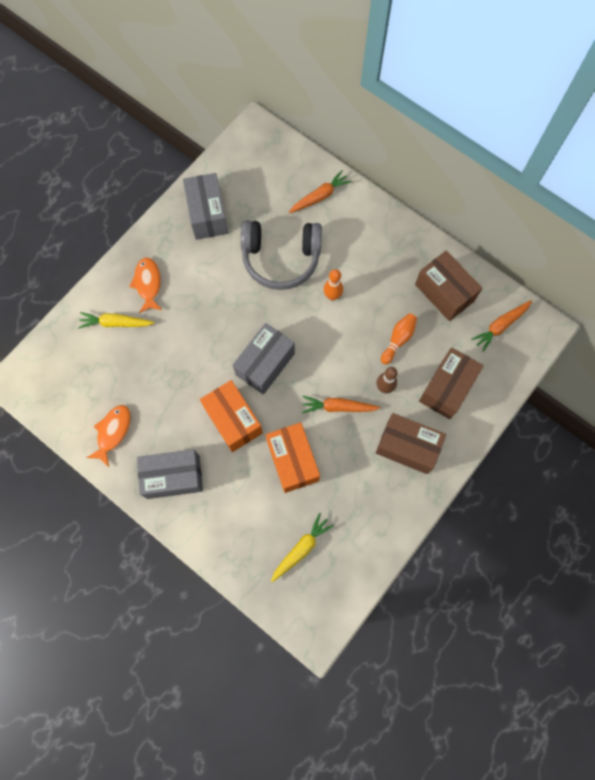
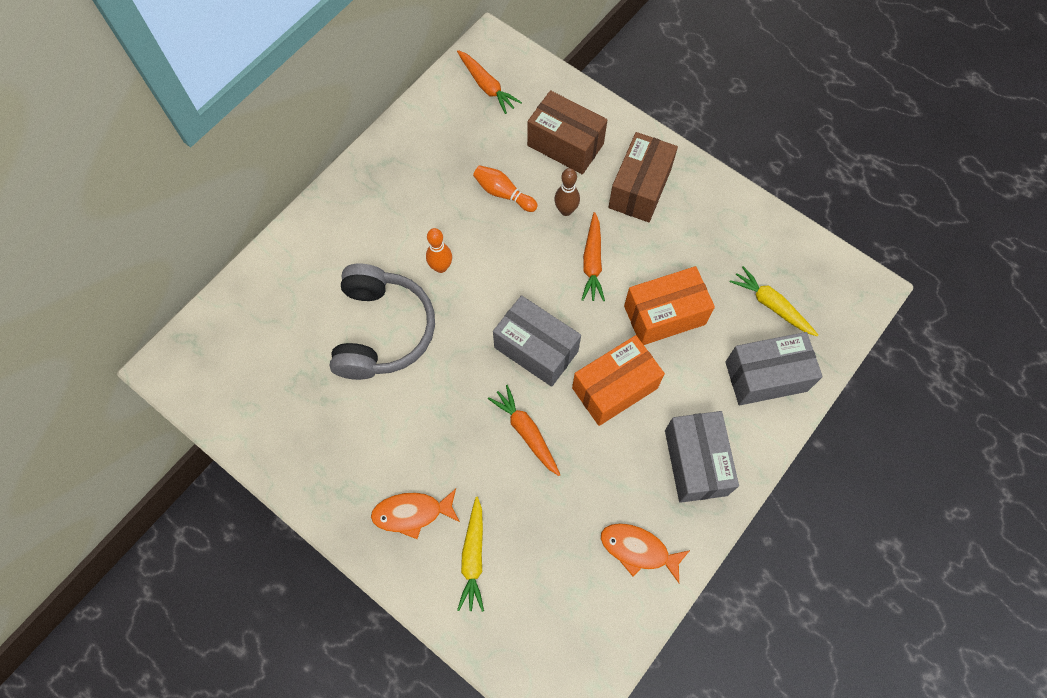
camera: 90 degrees left, 5 degrees down
(207, 215) = (305, 431): grey box -> grey box (766, 376)
(320, 196) = (290, 281): orange carrot -> orange carrot (526, 432)
(444, 293) = (441, 141): brown box -> none

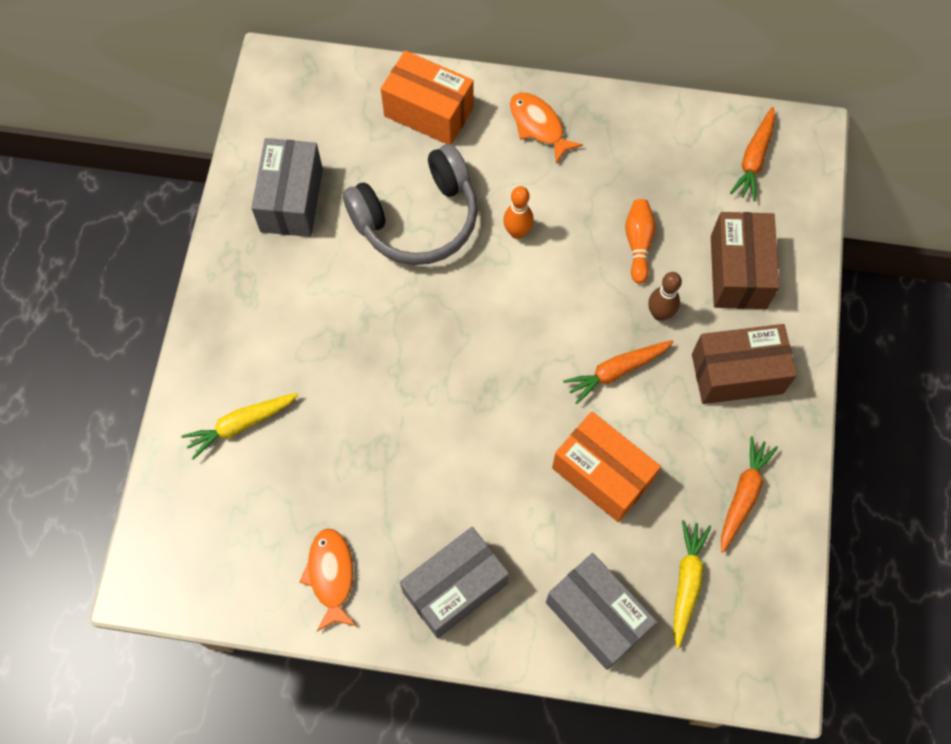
camera: 60 degrees right, 0 degrees up
(412, 513) = (253, 347): orange fish -> orange fish (538, 126)
(526, 432) = (392, 405): orange carrot -> orange carrot (743, 495)
(536, 349) = (484, 368): grey box -> grey box (292, 200)
(614, 388) = (488, 466): orange box -> orange box (428, 112)

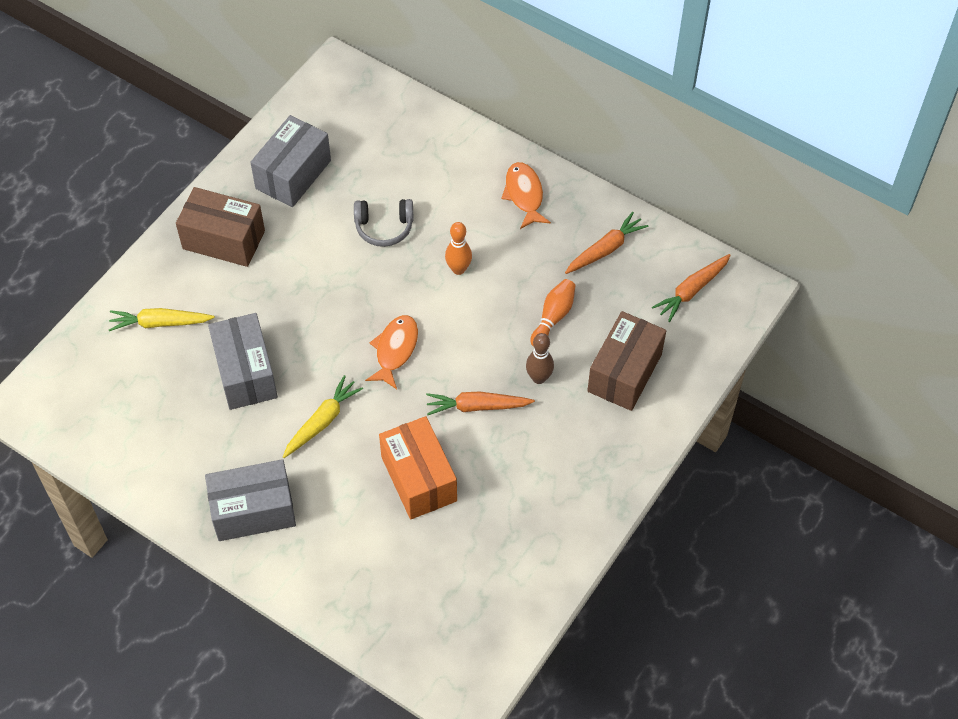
camera: 25 degrees right, 10 degrees down
(331, 576) = (164, 460): orange fish -> orange fish (395, 350)
(417, 219) = (384, 227): grey headphones -> grey headphones, size x0.54
(428, 112) = (440, 150): orange box -> none
(596, 616) = (352, 581): grey box -> grey box (245, 373)
(686, 582) = (439, 588): yellow carrot -> yellow carrot (322, 421)
(737, 374) = (576, 450): brown box -> brown box (223, 240)
(743, 495) = (525, 544): orange carrot -> orange carrot (605, 249)

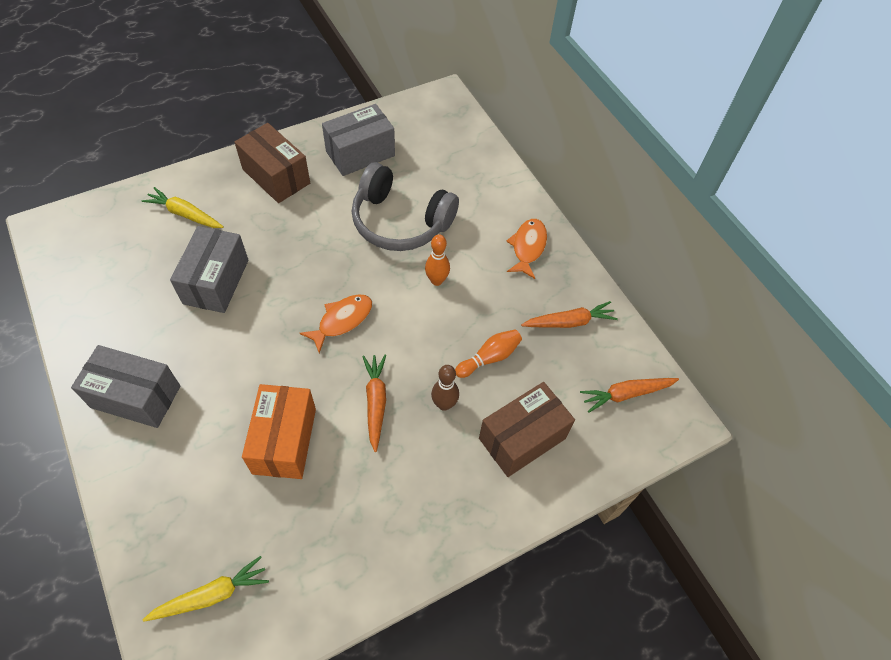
camera: 25 degrees right, 0 degrees up
(322, 421) = (244, 350): yellow carrot -> yellow carrot (211, 595)
(384, 227) = (400, 221): grey headphones -> grey headphones, size x1.84
(477, 406) = (375, 402): orange carrot -> orange carrot turned 60 degrees clockwise

